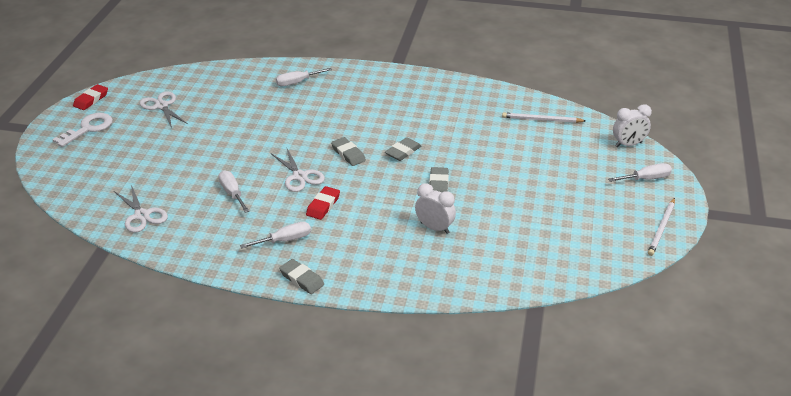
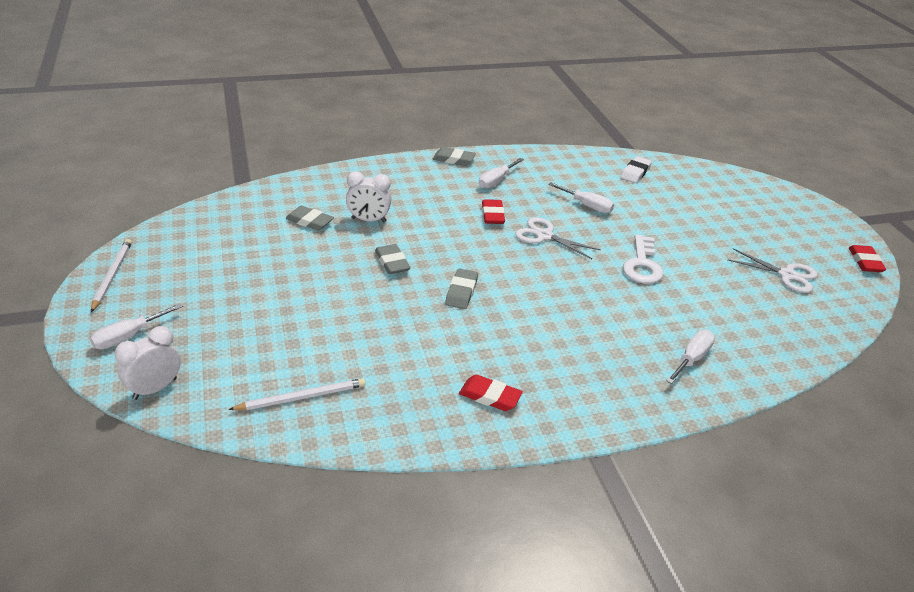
camera: 150 degrees right, 0 degrees up
(88, 128) = (807, 230): white key -> white key (642, 265)
(142, 215) = (635, 172): white scissors -> white eraser
(348, 154) = (520, 272): grey eraser -> grey eraser (309, 221)
(433, 95) = (490, 396): none -> red eraser

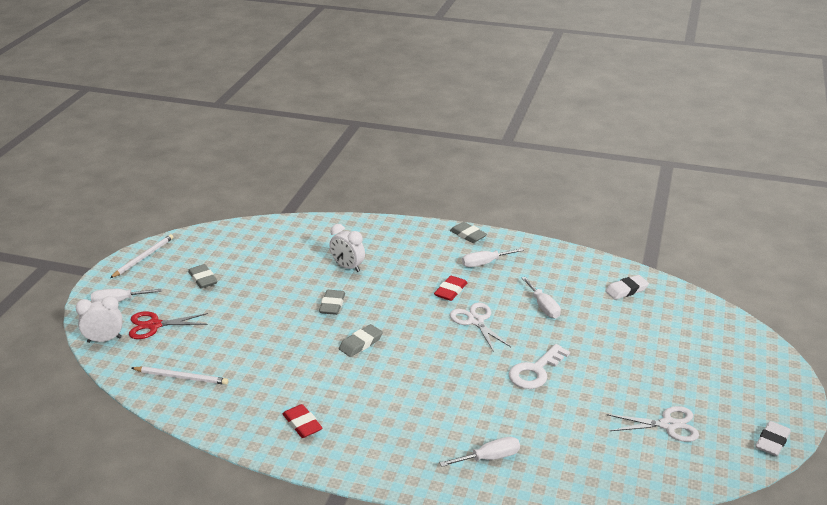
camera: 35 degrees right, 5 degrees down
(206, 349) = (154, 325): none -> red scissors
(309, 221) = (304, 256): grey eraser -> grey eraser (203, 279)
(787, 275) = (668, 425): white scissors -> white scissors turned 60 degrees counterclockwise
(865, 262) = (772, 441): red eraser -> white eraser

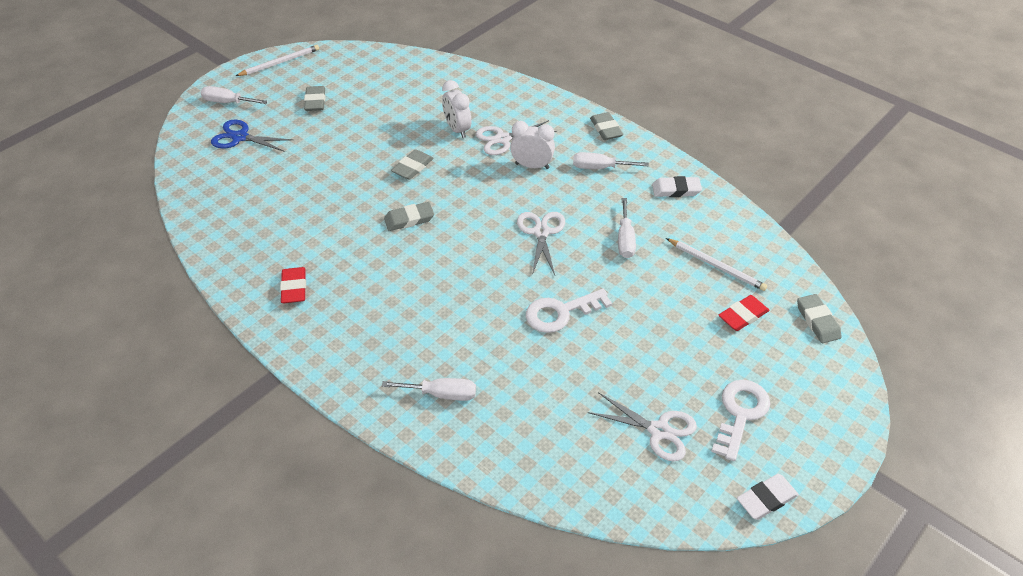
camera: 25 degrees right, 15 degrees up
(104, 340) = (189, 138): white clock -> white clock (532, 166)
(154, 325) = (240, 137): red scissors -> blue scissors
(181, 377) = (225, 200): white pencil -> white pencil (716, 266)
(391, 264) = (502, 139): none -> white scissors
(450, 291) = (540, 189): red eraser -> red eraser (743, 315)
(626, 290) = (734, 249): white eraser -> white eraser (676, 190)
(713, 394) = (740, 414): none -> white key
(718, 318) = (817, 321): none -> grey eraser

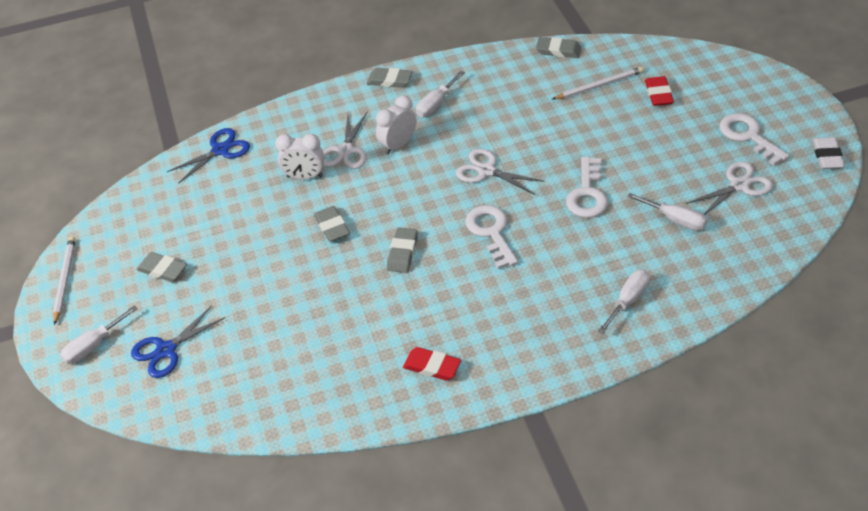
camera: 55 degrees left, 0 degrees up
(454, 75) = (220, 150): none -> blue scissors
(467, 265) = (491, 232): none -> white key
(625, 239) = (533, 124): white screwdriver -> white screwdriver (675, 220)
(676, 190) = (499, 71): white eraser -> none
(817, 321) = (688, 59): grey eraser -> grey eraser (558, 50)

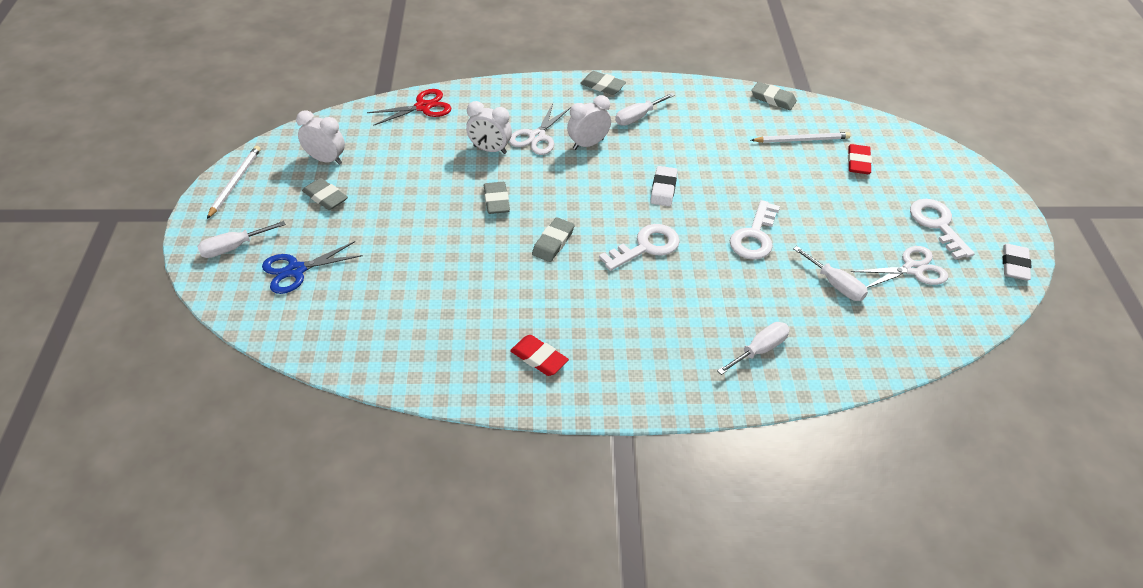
camera: 10 degrees right, 0 degrees up
(146, 231) = (326, 159): none -> white clock
(220, 150) = (423, 107): blue scissors -> red scissors
(487, 171) = (663, 189): white scissors -> white eraser
(491, 232) = (646, 247): white key -> white key turned 60 degrees clockwise

